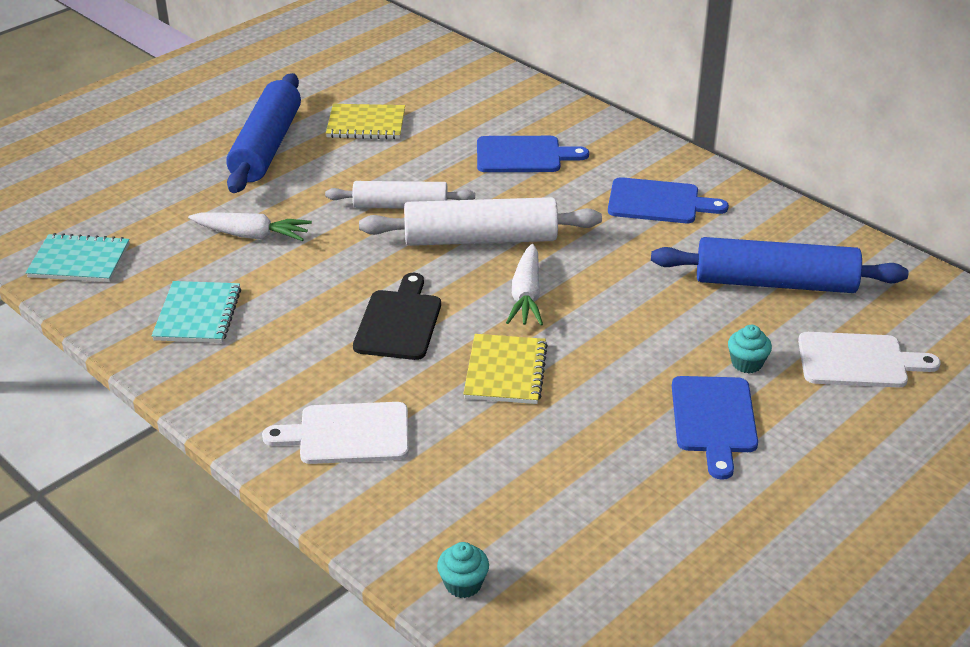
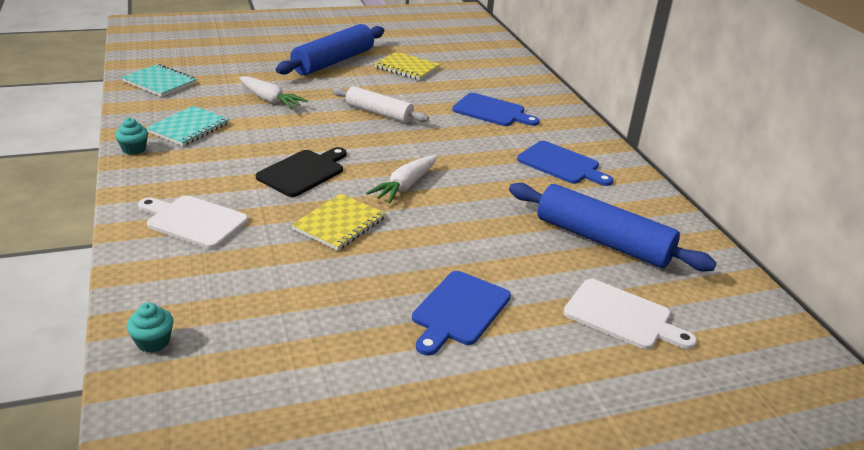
camera: 25 degrees right, 5 degrees down
(480, 239) = (410, 146): white rolling pin -> none
(746, 363) = (525, 284): turquoise cupcake -> turquoise cupcake (134, 149)

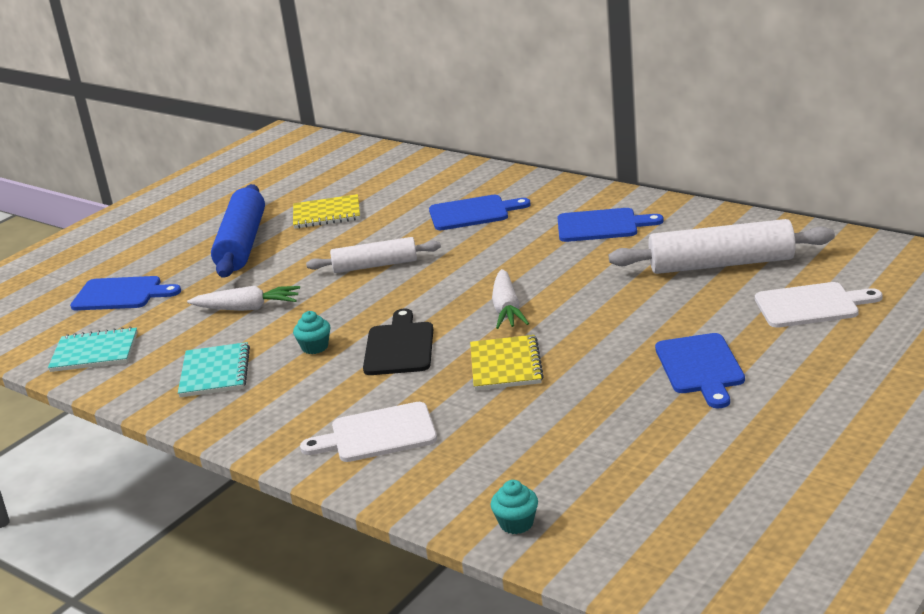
camera: 30 degrees left, 5 degrees down
(134, 149) = (198, 417): turquoise cupcake -> turquoise cupcake (315, 347)
(228, 58) = (121, 294): none -> blue cutting board
(602, 241) = (721, 264): blue rolling pin -> white rolling pin

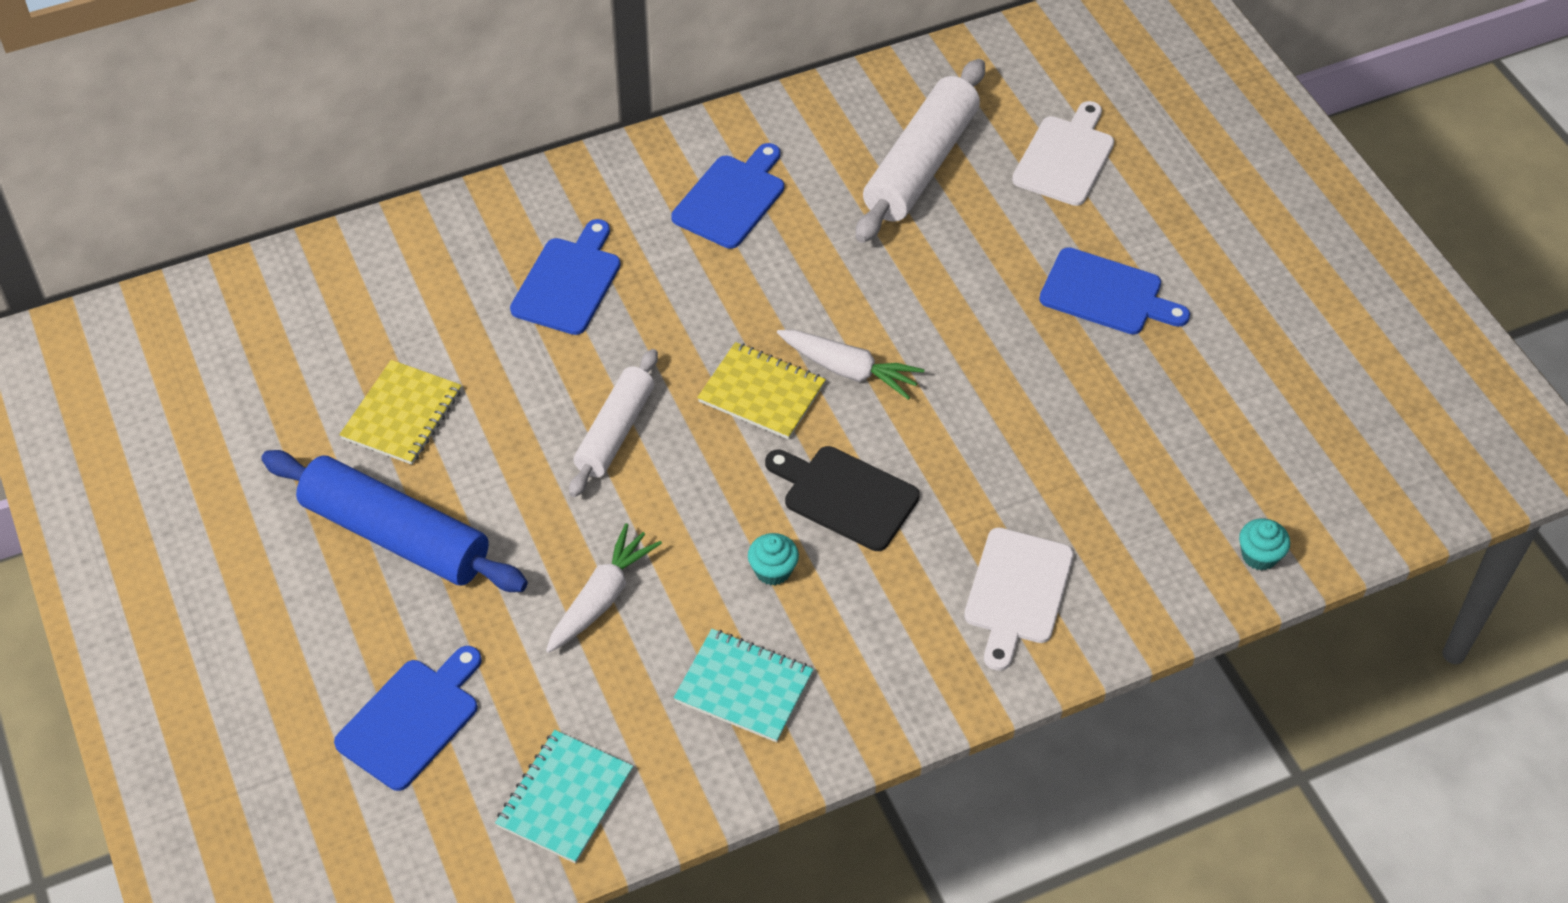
camera: 65 degrees left, 25 degrees up
(505, 365) = (970, 429): yellow notebook -> yellow notebook (761, 393)

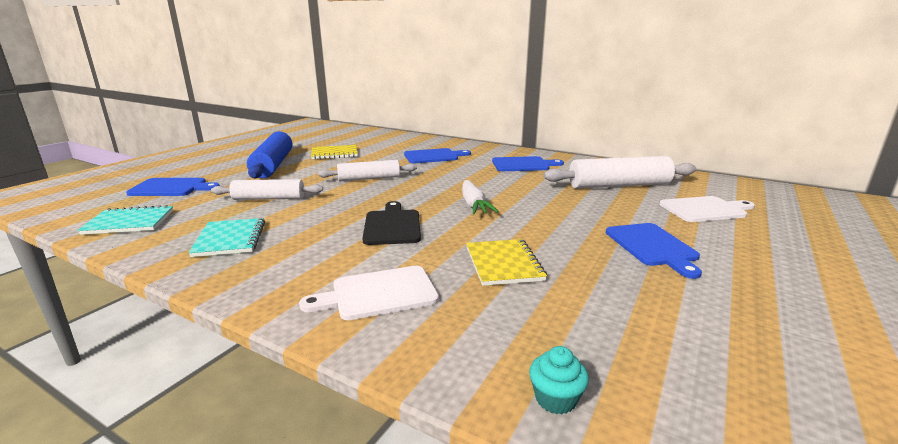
camera: 55 degrees right, 30 degrees down
(601, 598) = (269, 198): white carrot -> white rolling pin
(761, 393) = (430, 194): yellow notebook -> yellow notebook (503, 264)
(773, 570) = (321, 224): turquoise cupcake -> none

